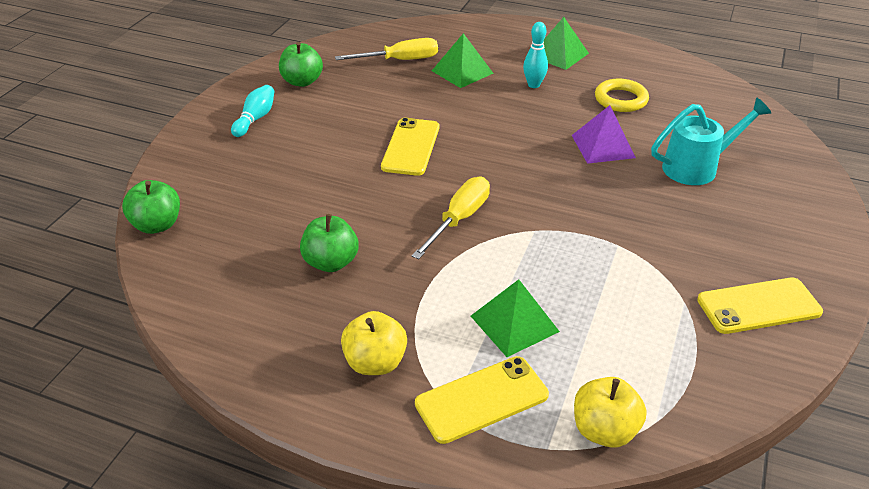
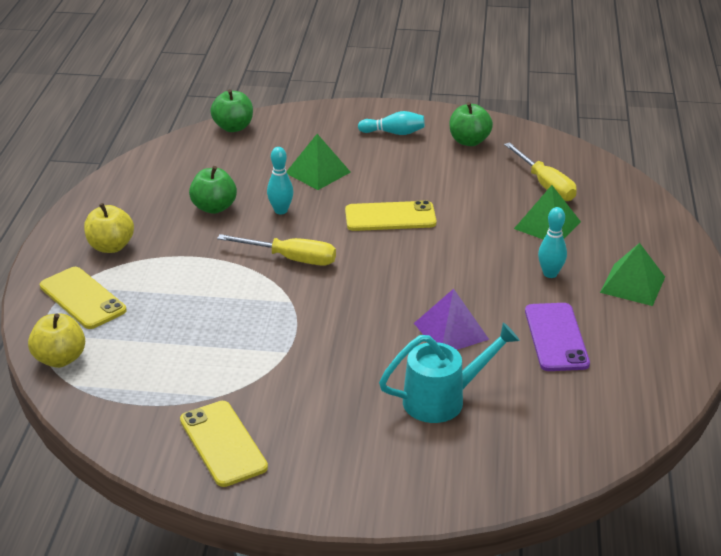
camera: 75 degrees right, 5 degrees down
(364, 213) = (281, 211): none -> turquoise bowling pin
(514, 323) = (166, 304): green pyramid -> green pyramid (318, 172)
(620, 99) = (556, 337): yellow ring -> purple phone
(697, 167) = (442, 399): turquoise watering can -> turquoise watering can turned 75 degrees counterclockwise

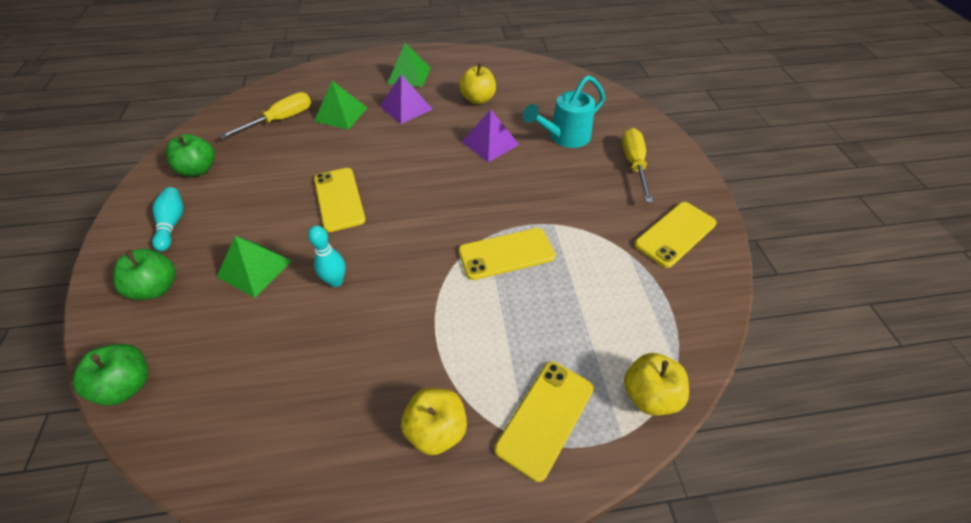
camera: 105 degrees left, 15 degrees up
(214, 207) = (335, 345): green apple -> green apple (156, 288)
(261, 310) = (506, 254): none -> yellow phone
(291, 259) = (421, 252): yellow screwdriver -> yellow screwdriver (634, 164)
(442, 399) = (564, 137): turquoise watering can -> turquoise watering can turned 90 degrees counterclockwise
(550, 274) = (406, 108): turquoise bowling pin -> purple pyramid
(556, 337) = (478, 99): purple phone -> yellow apple

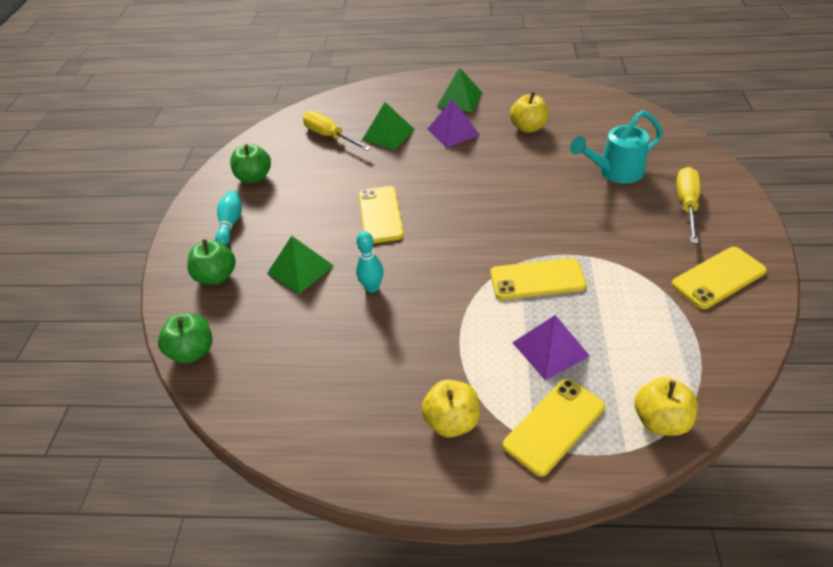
camera: 15 degrees right, 5 degrees down
(280, 120) = (330, 136): yellow screwdriver -> yellow screwdriver turned 105 degrees counterclockwise
(490, 143) = (535, 172): purple pyramid -> purple pyramid (550, 349)

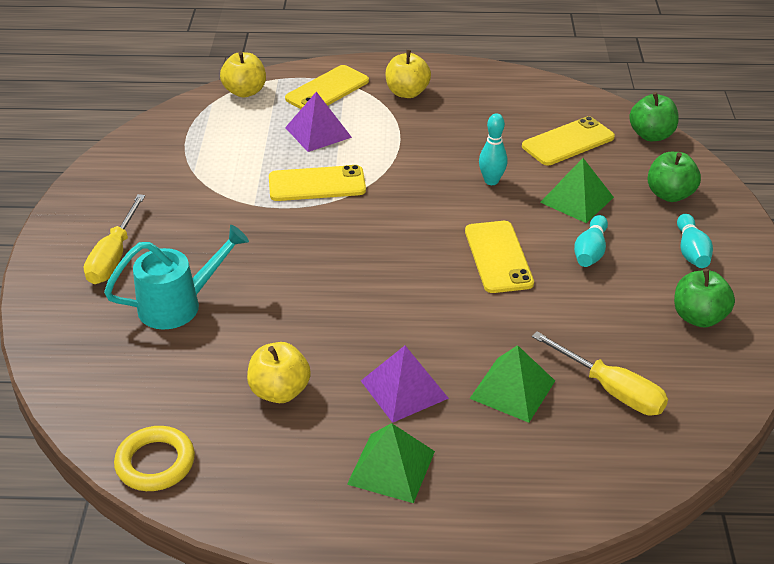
camera: 175 degrees right, 5 degrees down
(308, 221) = (590, 251): none -> turquoise bowling pin
(587, 95) = (155, 463): none -> yellow ring
(718, 278) = (132, 181): yellow phone -> yellow phone (568, 142)

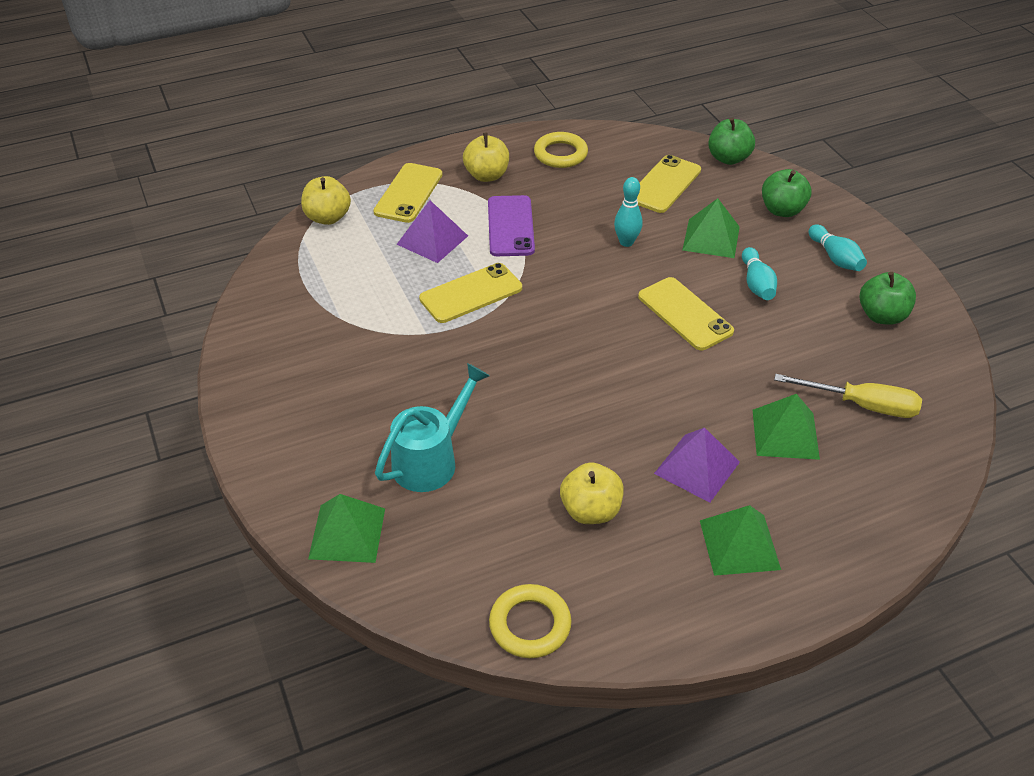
camera: 25 degrees left, 5 degrees up
(68, 338) = (347, 533): none -> green pyramid
(114, 256) = (327, 432): yellow screwdriver -> none
(395, 139) = (511, 226): none -> purple phone
(489, 92) = (560, 154): none -> yellow ring

